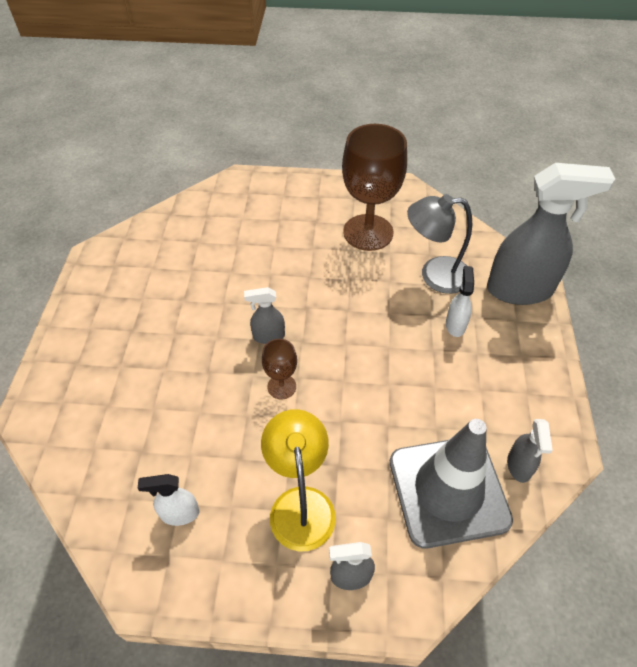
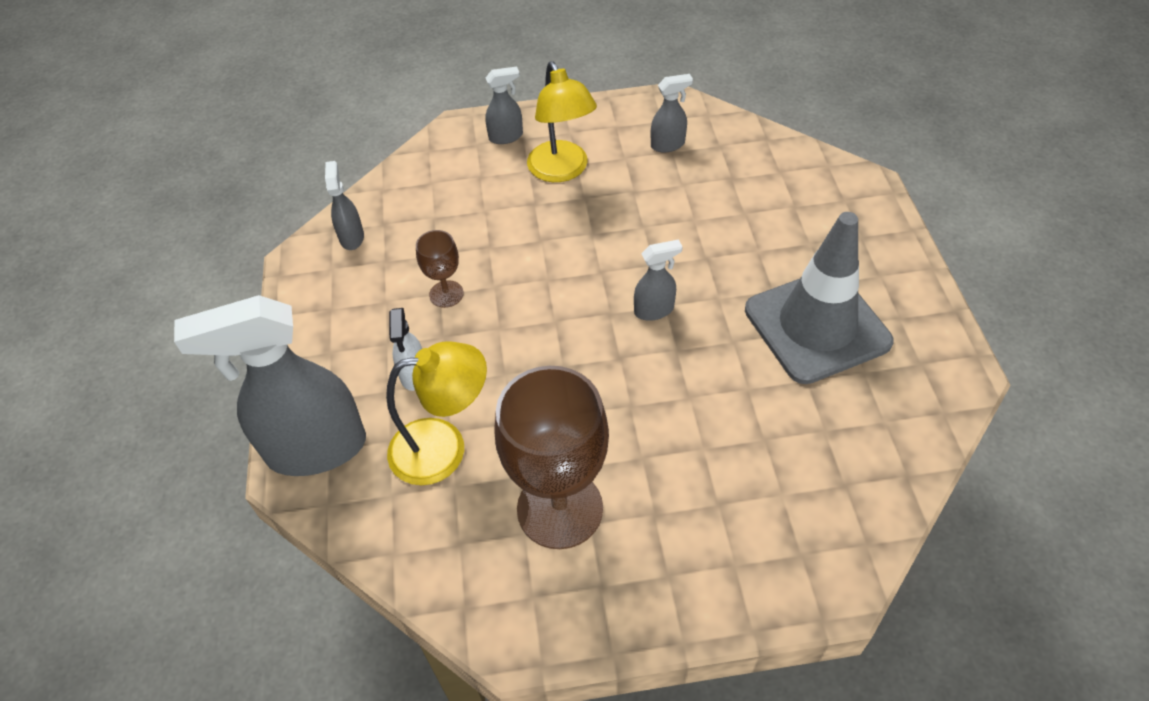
camera: 170 degrees right, 0 degrees up
(179, 513) = (668, 145): white spray bottle -> grey spray bottle
(281, 387) = (616, 259): brown goblet -> brown goblet (446, 294)
(434, 275) = (444, 448): grey lamp -> yellow lamp
(448, 490) = (424, 205): grey traffic cone -> grey traffic cone (817, 326)

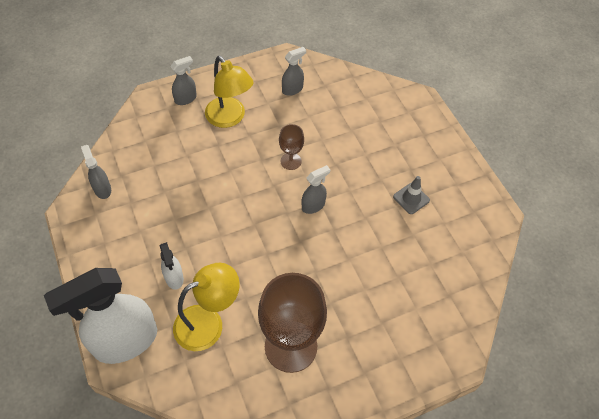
camera: 20 degrees left, 5 degrees up
(315, 449) = (125, 341): grey spray bottle -> white spray bottle
(446, 294) = (179, 218): brown goblet -> brown goblet (291, 161)
(817, 326) = (411, 198): grey traffic cone -> grey traffic cone, size x0.41

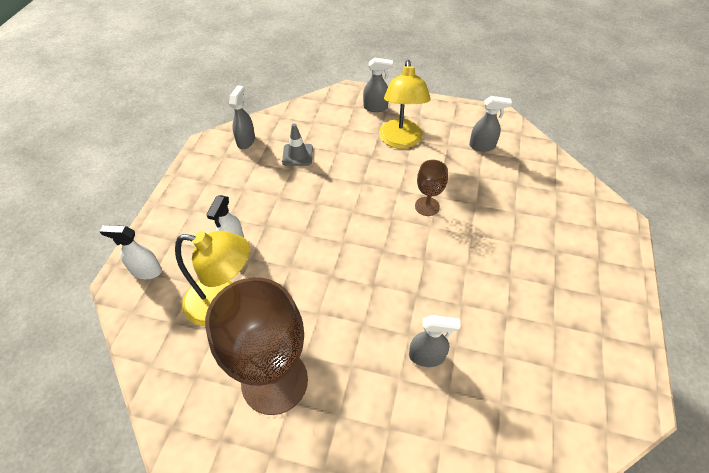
camera: 40 degrees right, 5 degrees down
(125, 341) = (146, 271): white spray bottle -> white spray bottle, size x0.45
(313, 205) = (415, 259): grey spray bottle -> grey spray bottle (427, 356)
(411, 198) = (531, 316): grey traffic cone -> grey traffic cone (297, 155)

